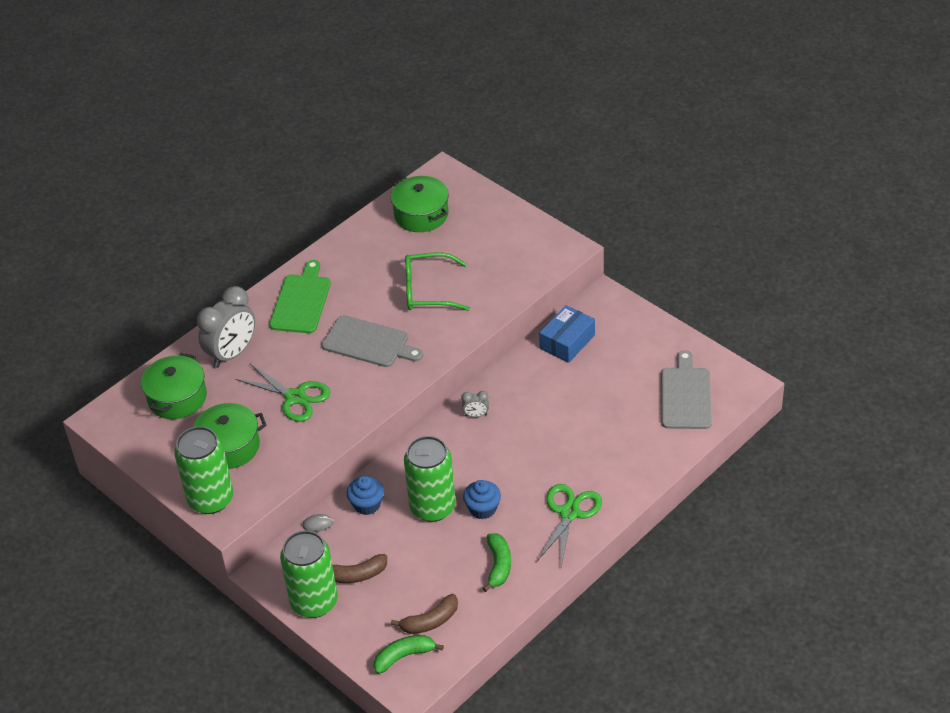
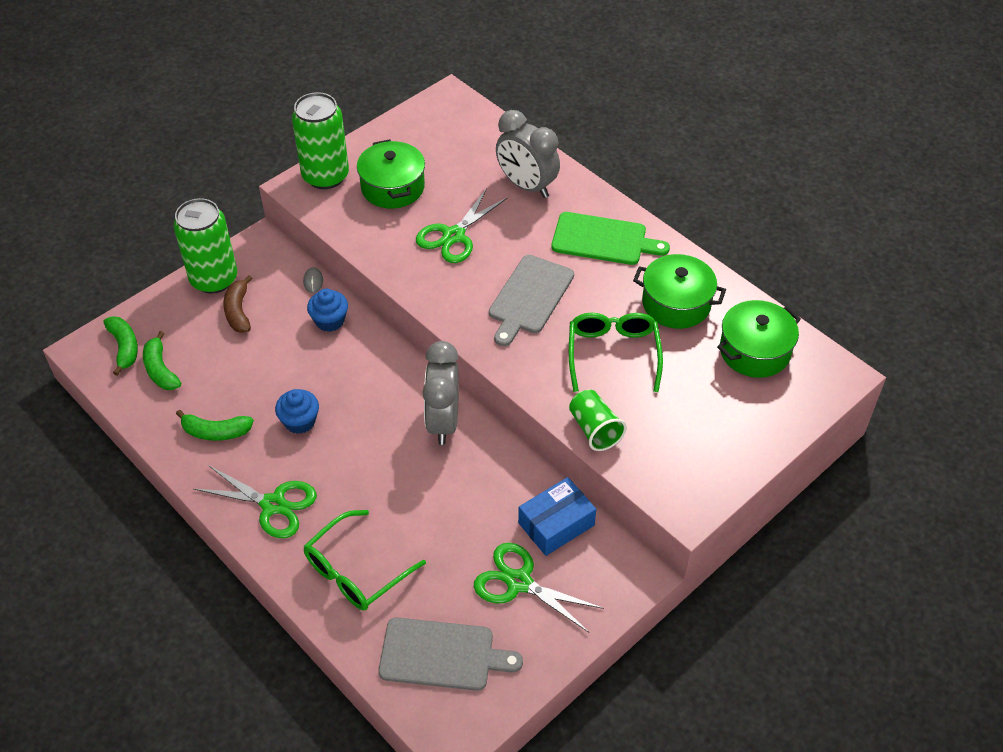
camera: 90 degrees right, 5 degrees up
(177, 398) = (468, 148): green pot -> green pot (676, 303)
(430, 621) = (160, 370): brown banana -> green banana
(432, 507) = (313, 376): green can -> none
(476, 415) = (443, 421): grey clock -> grey clock, size x2.31
(503, 298) = (594, 429): none -> green cup
(567, 342) = (556, 524): blue box -> blue box turned 75 degrees counterclockwise
(620, 359) = (518, 582): none -> green scissors
(624, 452) = (356, 571): none -> green glasses

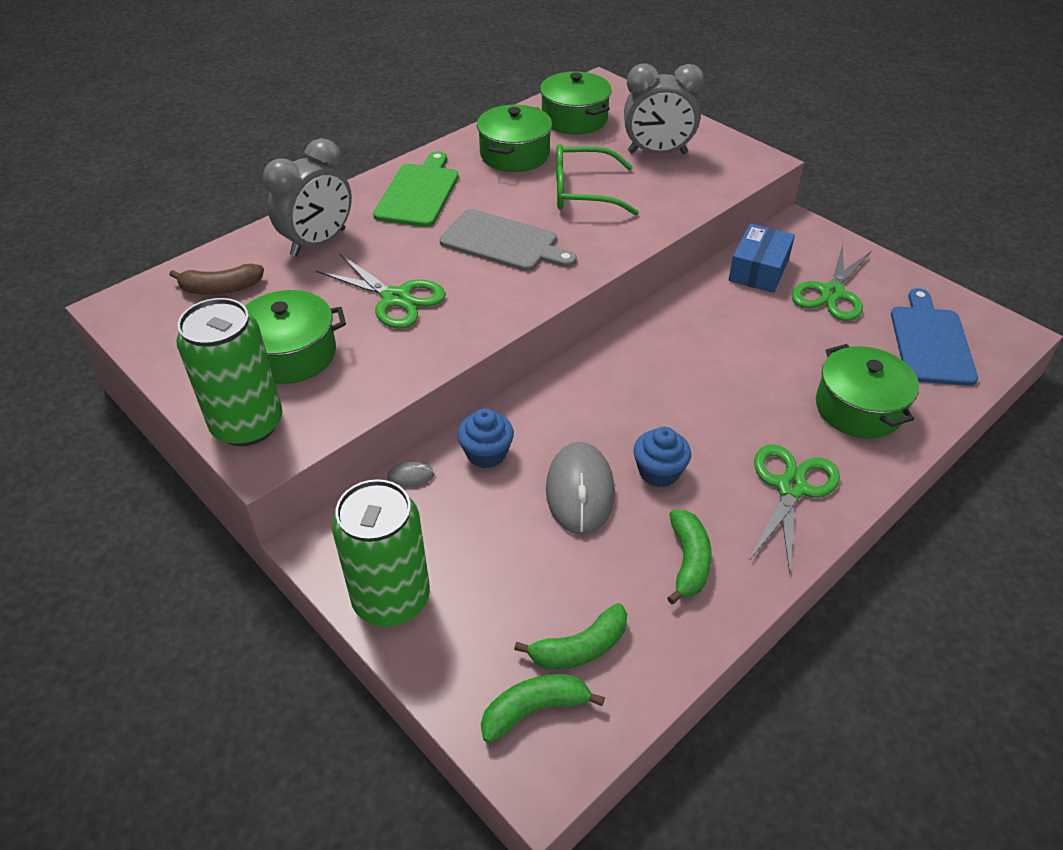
camera: 90 degrees left, 5 degrees down
(238, 311) = (463, 559): brown banana -> brown banana (221, 289)
(287, 373) = (580, 491): none -> grey mouse
(356, 571) = (858, 408): green glasses -> green pot
(442, 655) = (930, 342): grey cutting board -> blue cutting board
(443, 421) = (643, 347): grey clock -> grey clock (657, 153)
(556, 524) = (758, 270): blue box -> blue box turned 60 degrees clockwise
(594, 429) = (681, 205): green cup -> none

